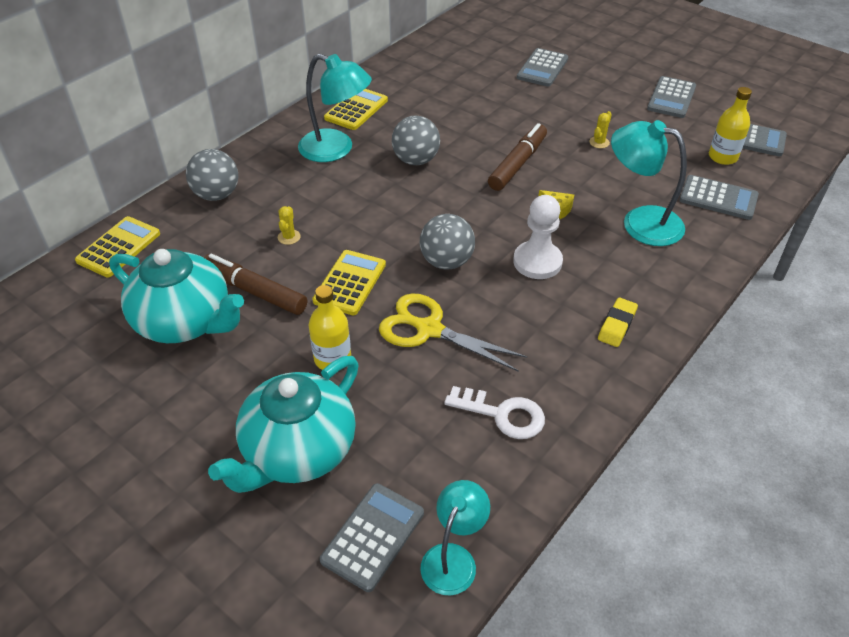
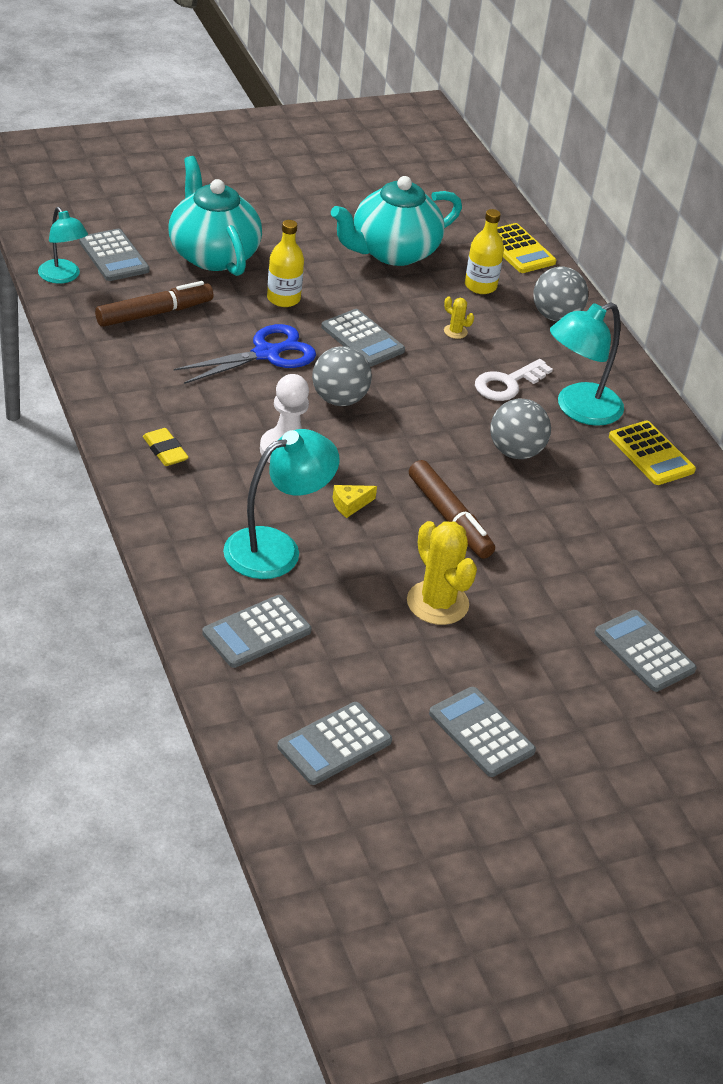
camera: 115 degrees right, 5 degrees down
(254, 291) = (398, 292): brown marker -> brown marker (154, 313)
(349, 283) = (362, 339): yellow calculator -> grey calculator
(428, 329) = (267, 354): yellow scissors -> blue scissors
(503, 414) = (145, 347): white key -> white key (507, 384)
(599, 142) = (437, 603): yellow cactus -> yellow cactus, size x2.18
(722, 157) = (321, 690): yellow bottle -> yellow bottle (480, 286)

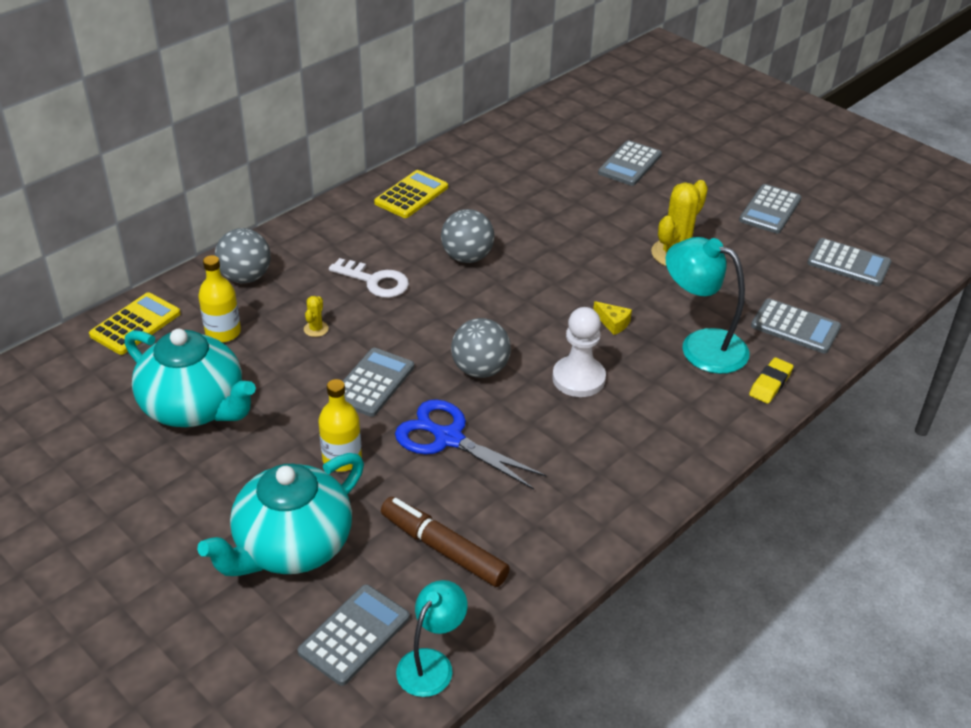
camera: 110 degrees left, 0 degrees up
(165, 451) = (650, 452): yellow eraser -> yellow eraser (770, 384)
(449, 518) = (579, 270): brown marker -> none
(578, 409) = (382, 238): turquoise lamp -> none

